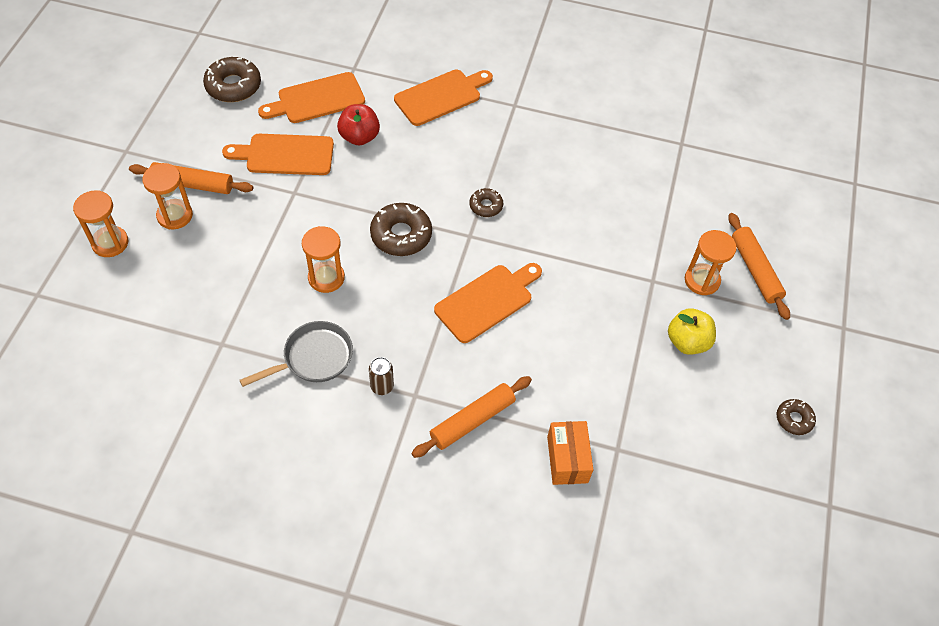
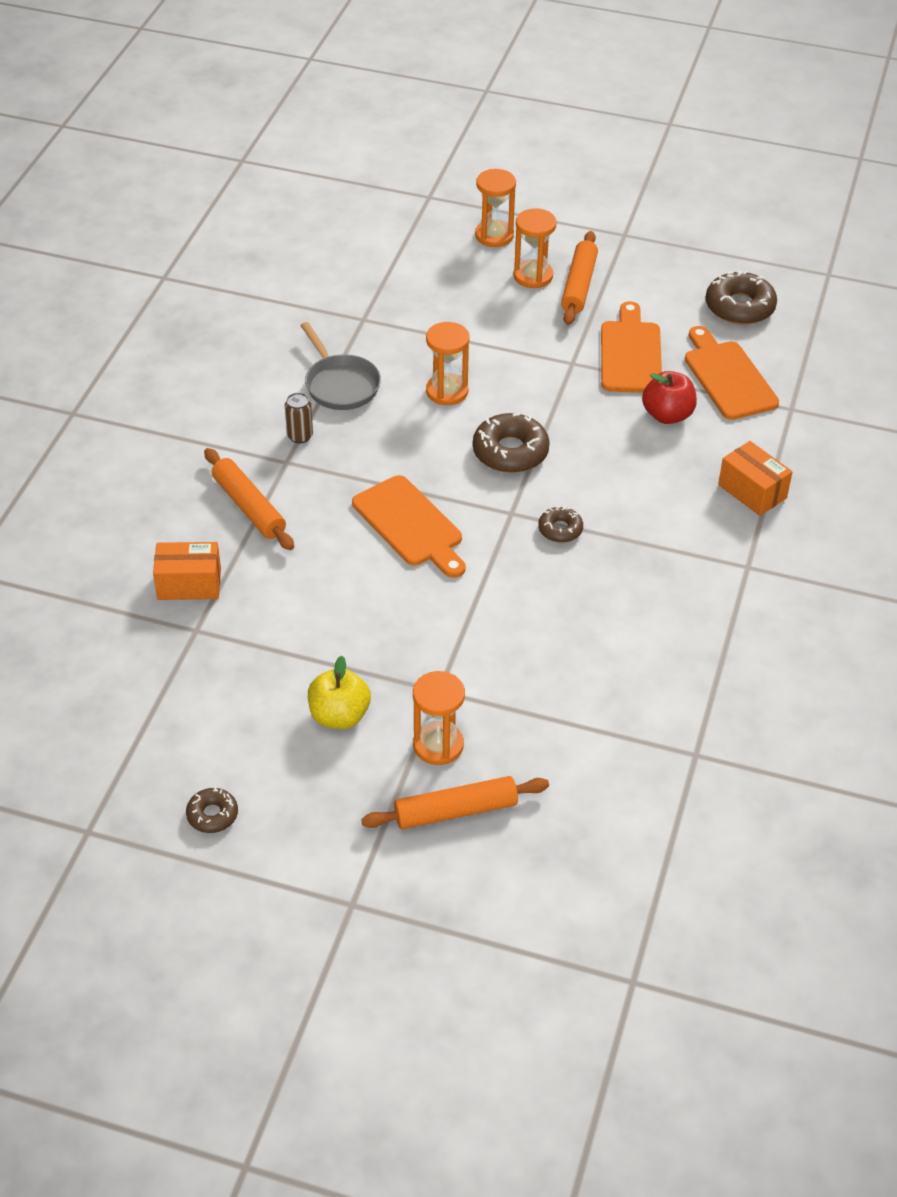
camera: 95 degrees right, 10 degrees down
(441, 96) = (752, 491): orange cutting board -> orange box

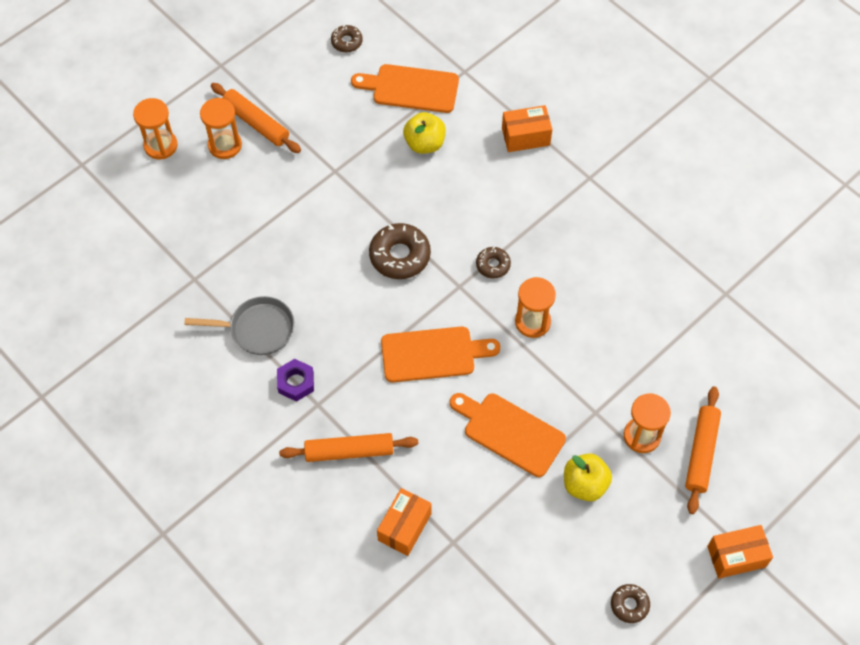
camera: 60 degrees left, 15 degrees up
(300, 436) = (296, 382): brown can -> purple nut
(338, 898) = (736, 556): none -> orange box
(447, 391) = (312, 263): orange hourglass -> orange hourglass (532, 322)
(630, 354) = (349, 131): orange cutting board -> orange cutting board (510, 432)
(667, 415) = (424, 143): red apple -> yellow apple
(739, 307) = (346, 42): brown donut -> brown donut, size x0.56

